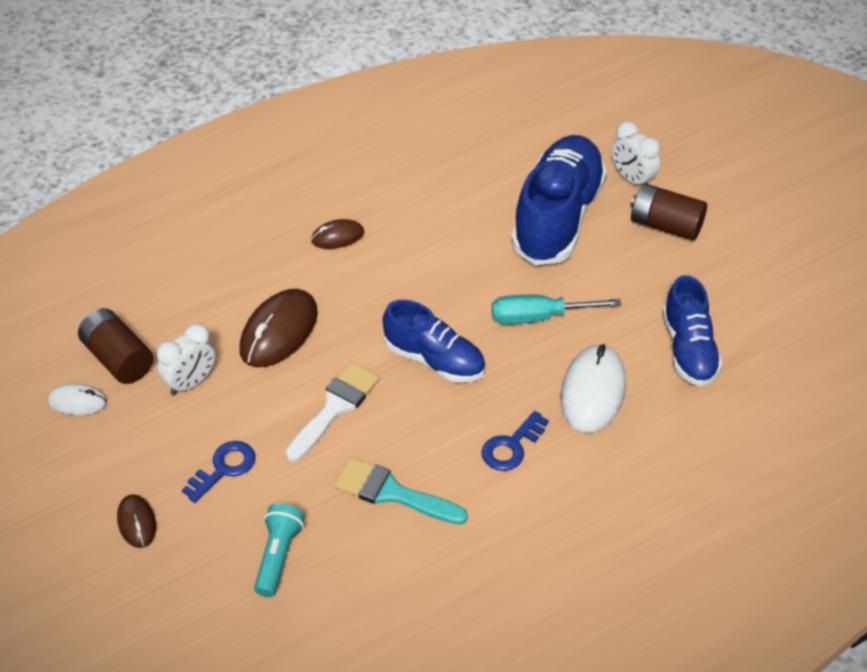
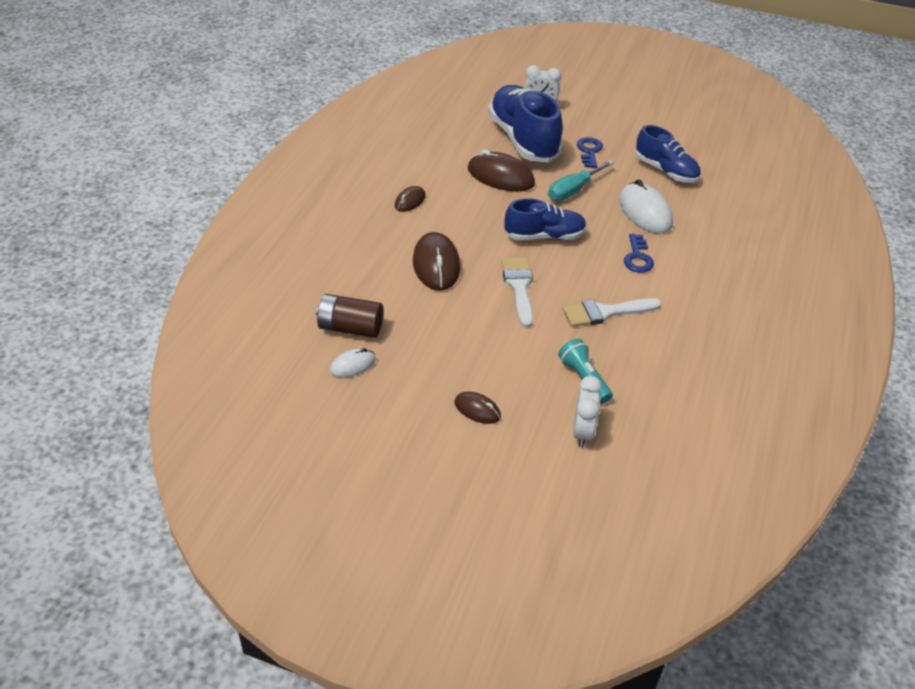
camera: 40 degrees left, 5 degrees down
(190, 383) = (415, 318): white clock -> white clock (582, 433)
(224, 468) = (494, 352): blue key -> blue key (589, 151)
(392, 493) = (605, 312): turquoise brush -> white brush
(473, 255) = (500, 176): none -> brown mouse
(666, 225) = (583, 120): brown battery -> none

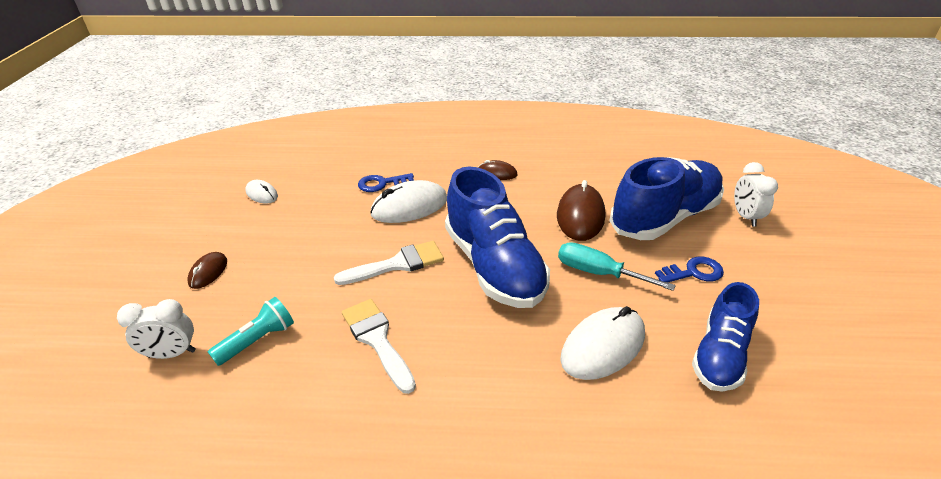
camera: 75 degrees right, 5 degrees down
(350, 328) = (307, 183): brown battery -> none
(436, 265) = (409, 207): brown mouse -> white mouse
(544, 236) = (494, 266): blue shoe -> blue shoe, size x1.64
(637, 257) = (498, 354): blue key -> blue key (381, 184)

